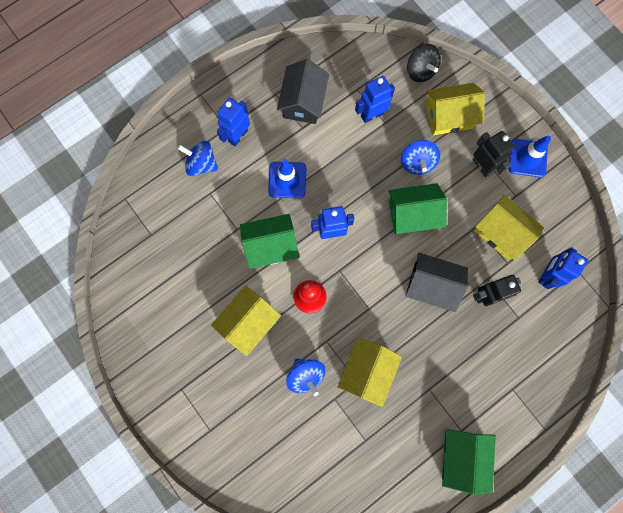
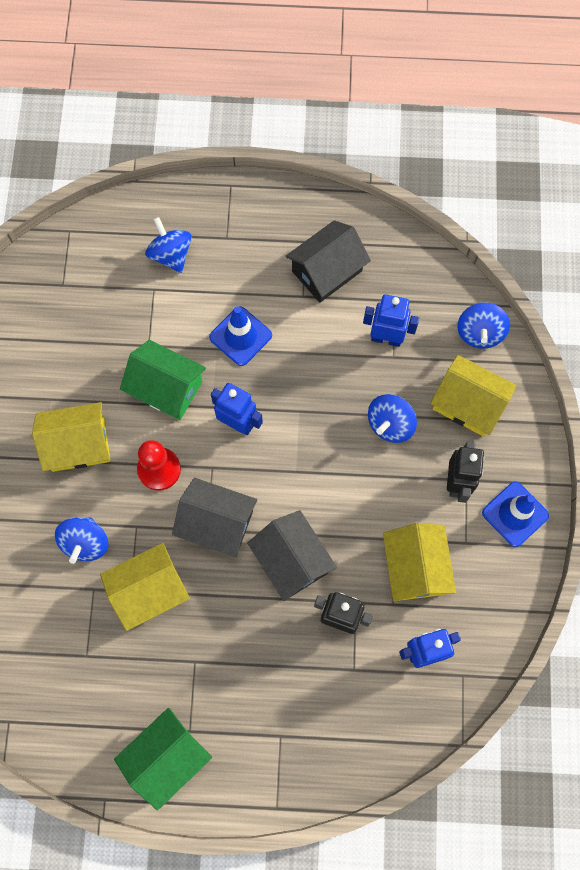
camera: 40 degrees right, 5 degrees down
(238, 136) = (231, 254): blue robot -> none
(371, 300) = (217, 523): none -> black house
(412, 214) = (337, 473): green house -> none
(420, 71) = (479, 333): black spinning top -> blue spinning top

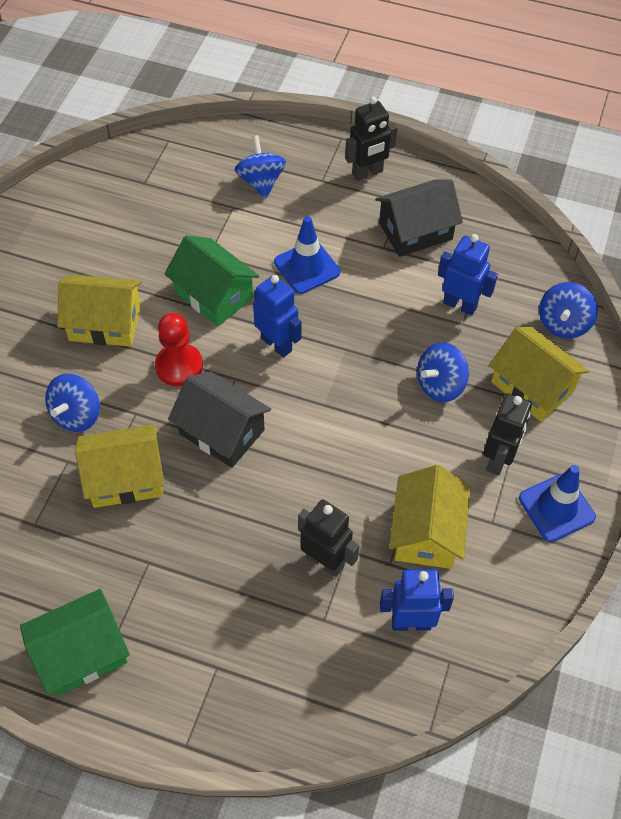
camera: 15 degrees right, 15 degrees down
(266, 218) = (367, 173): none -> black robot
(292, 560) = (290, 489): black house -> none

